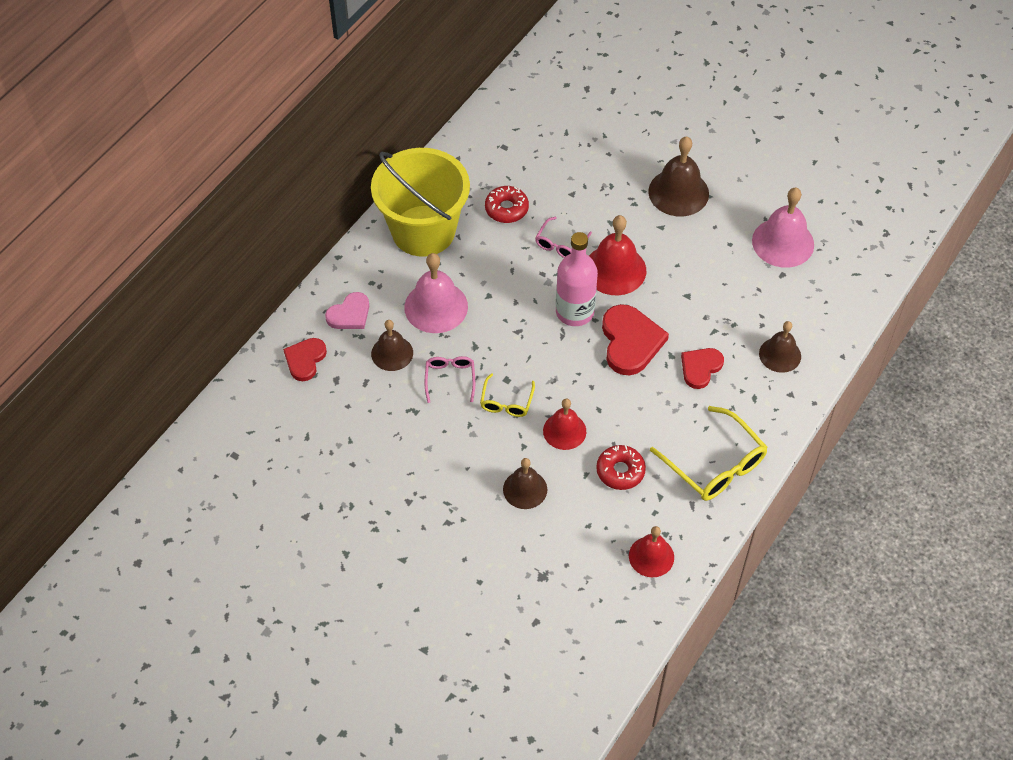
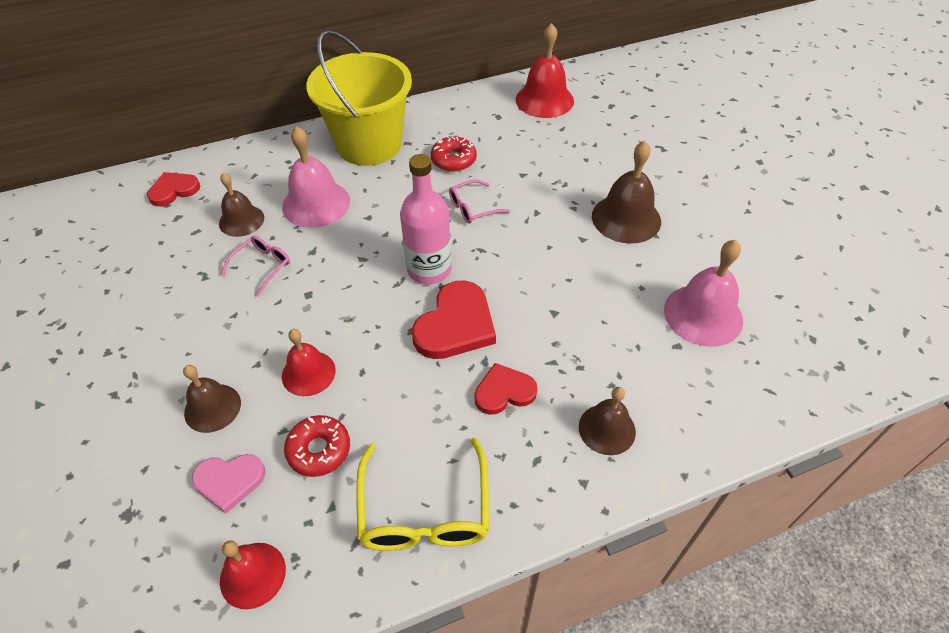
camera: 35 degrees right, 5 degrees down
(349, 314) = (245, 175): pink heart -> pink heart (229, 481)
(506, 401) = (286, 314): yellow glasses -> none
(615, 269) = (502, 253): red bell -> red bell (544, 100)

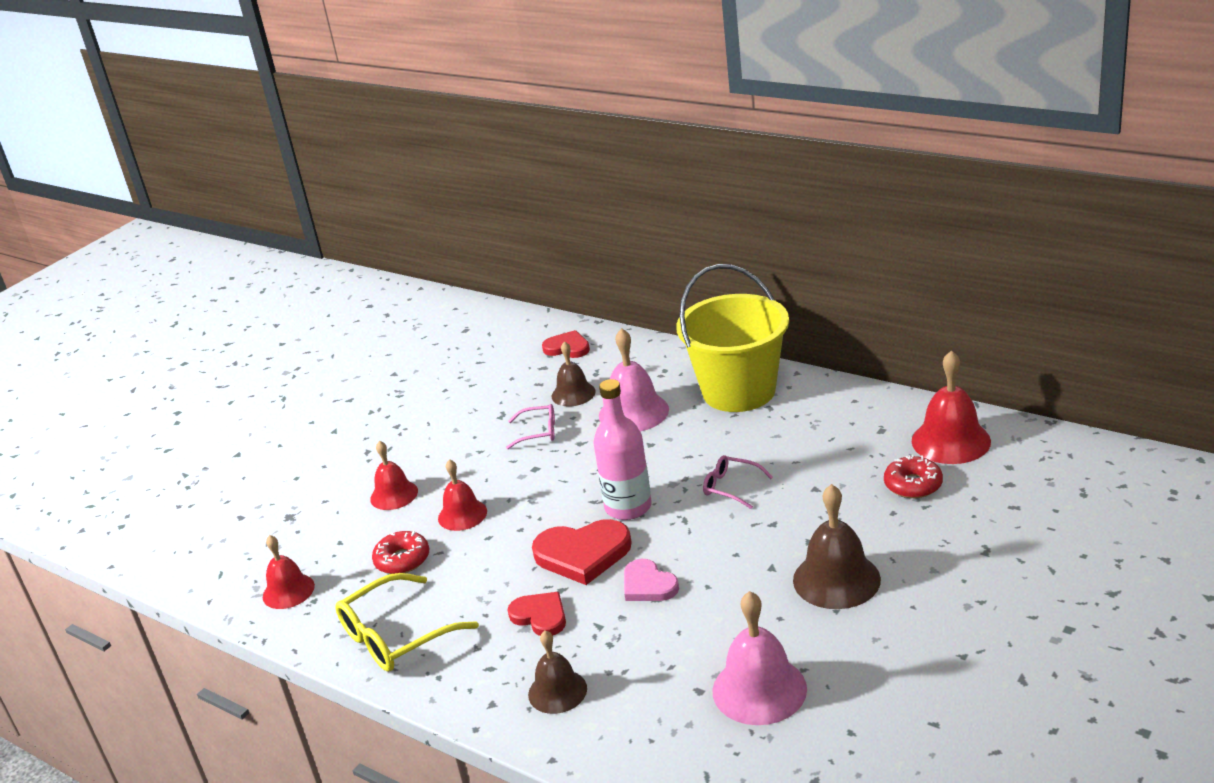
camera: 60 degrees right, 20 degrees down
(212, 407) = (394, 495): brown bell -> red bell
(229, 481) = (345, 538): pink heart -> pink heart (648, 585)
(453, 160) = (781, 442): red donut -> red donut (913, 485)

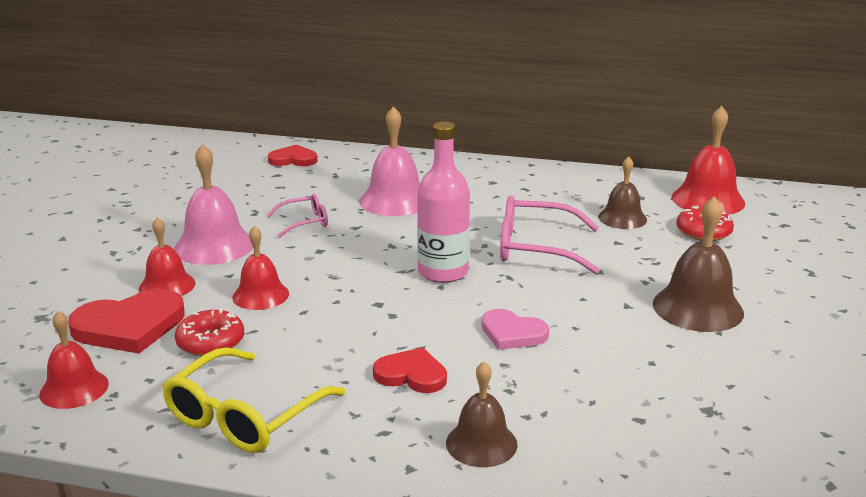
camera: 25 degrees left, 5 degrees down
(573, 394) = (322, 191): brown bell -> brown bell (622, 218)
(583, 554) = (422, 315): red heart -> red heart (130, 326)
(731, 487) = (536, 248): pink glasses -> pink glasses, size x1.78
(739, 391) = (487, 180): yellow bucket -> none
(759, 689) = (702, 409): pink bell -> pink bell (214, 246)

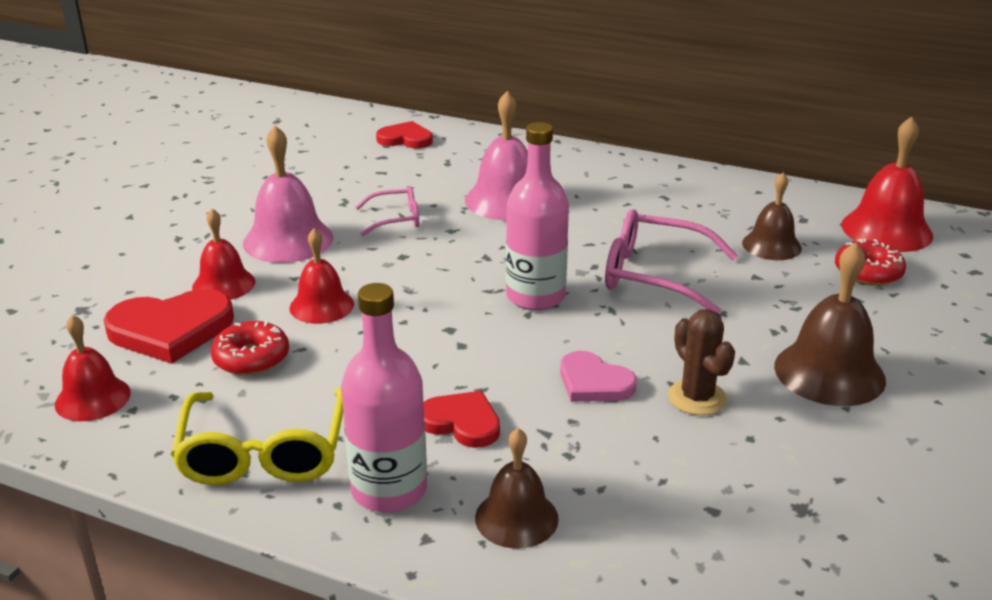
camera: 10 degrees right, 5 degrees up
(245, 415) = (264, 451): yellow glasses -> yellow glasses turned 45 degrees counterclockwise
(366, 434) = (389, 490): none -> pink bottle
(599, 337) = (697, 398): none -> brown cactus

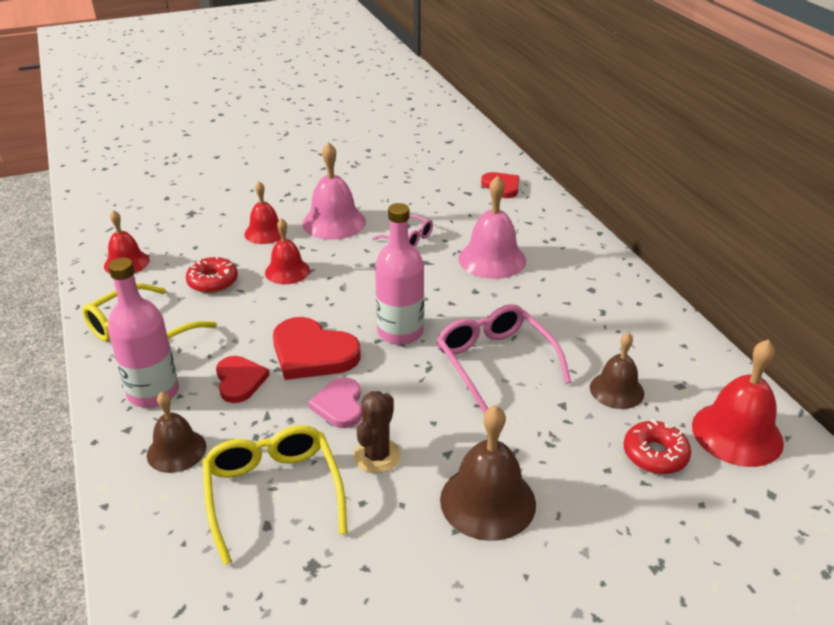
camera: 45 degrees right, 5 degrees up
(171, 330) = (206, 245): red heart -> red heart (312, 353)
(672, 484) = (273, 494): none -> yellow glasses

